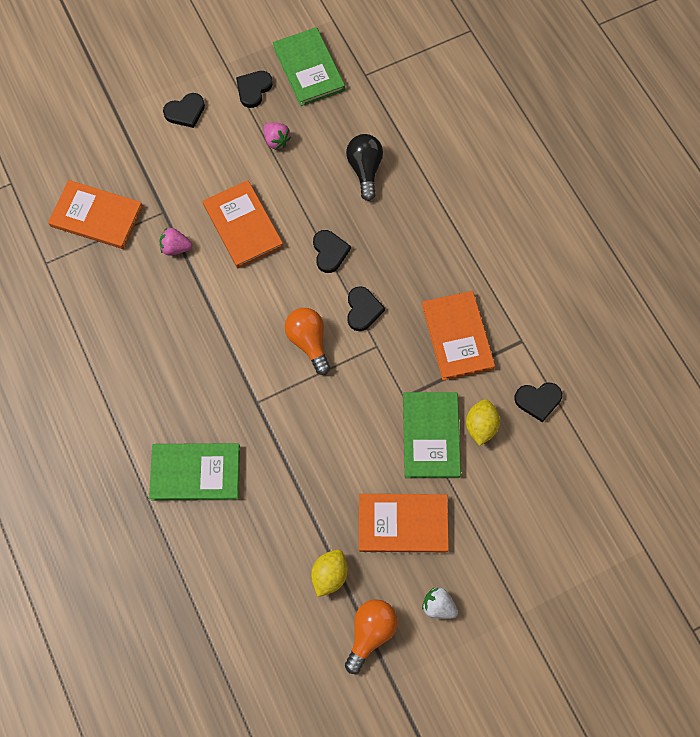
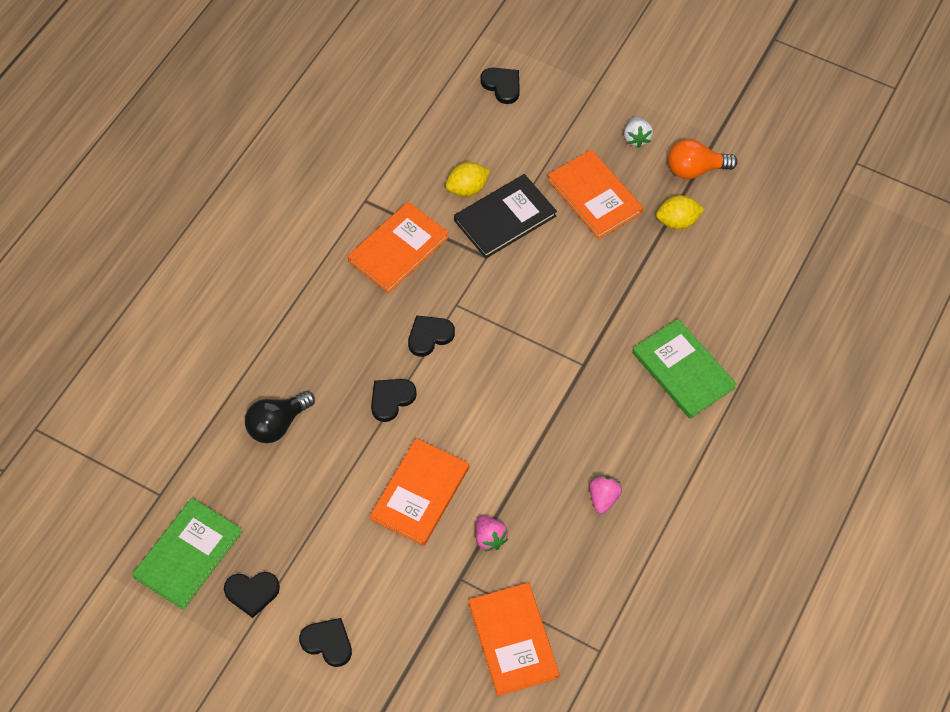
camera: 125 degrees left, 10 degrees down
(276, 141) = (300, 527): pink strawberry -> pink strawberry (603, 498)
(309, 342) = (494, 360): orange light bulb -> none
(431, 436) = (505, 218): green book -> black book
(538, 400) = (412, 161): black heart -> black heart (502, 86)

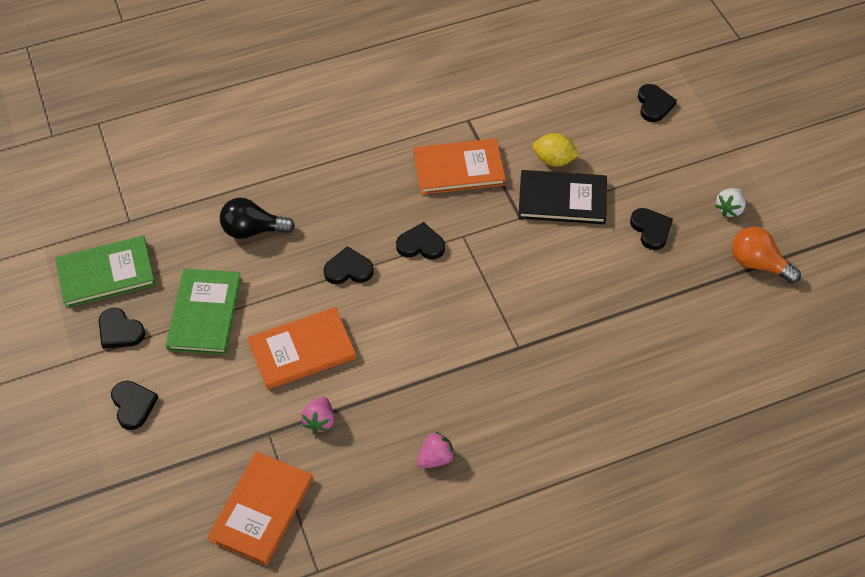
camera: 40 degrees right, 5 degrees down
(594, 196) = (651, 229): orange book -> black heart
(677, 221) = (703, 293): yellow lemon -> none
(683, 370) = (597, 409): green book -> green book (205, 313)

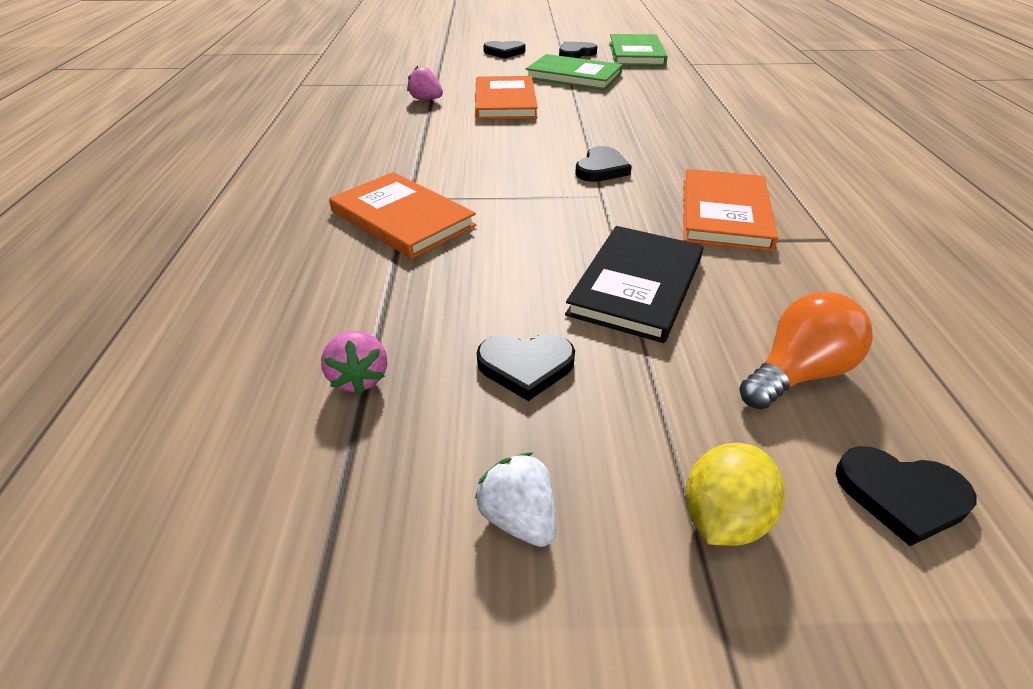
camera: 110 degrees right, 15 degrees down
(253, 230) = (661, 99): black light bulb -> none
(262, 509) = (372, 75): orange book -> orange book (402, 218)
(348, 269) = (588, 130): black heart -> none
(435, 458) = (332, 135): pink strawberry -> pink strawberry (359, 378)
(554, 160) = (729, 298): yellow lemon -> yellow lemon (723, 518)
(758, 264) = (342, 507): orange light bulb -> orange light bulb (797, 373)

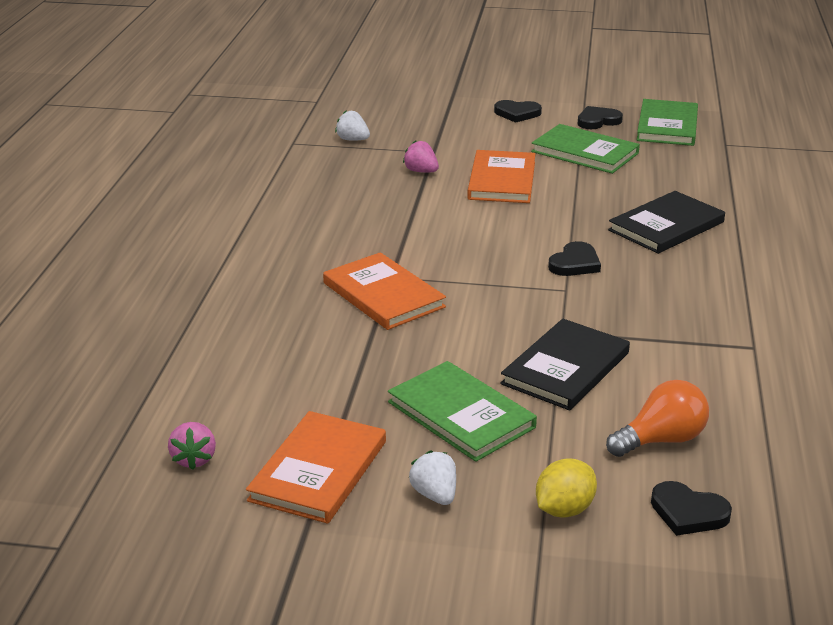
camera: 10 degrees right, 10 degrees down
(357, 79) = (352, 140): none -> white strawberry
(359, 378) = (340, 409): pink strawberry -> pink strawberry (194, 459)
(526, 366) = (461, 415): black heart -> green book
(675, 129) = (666, 226): none -> black book
(724, 213) = (671, 316): orange book -> orange book (318, 471)

